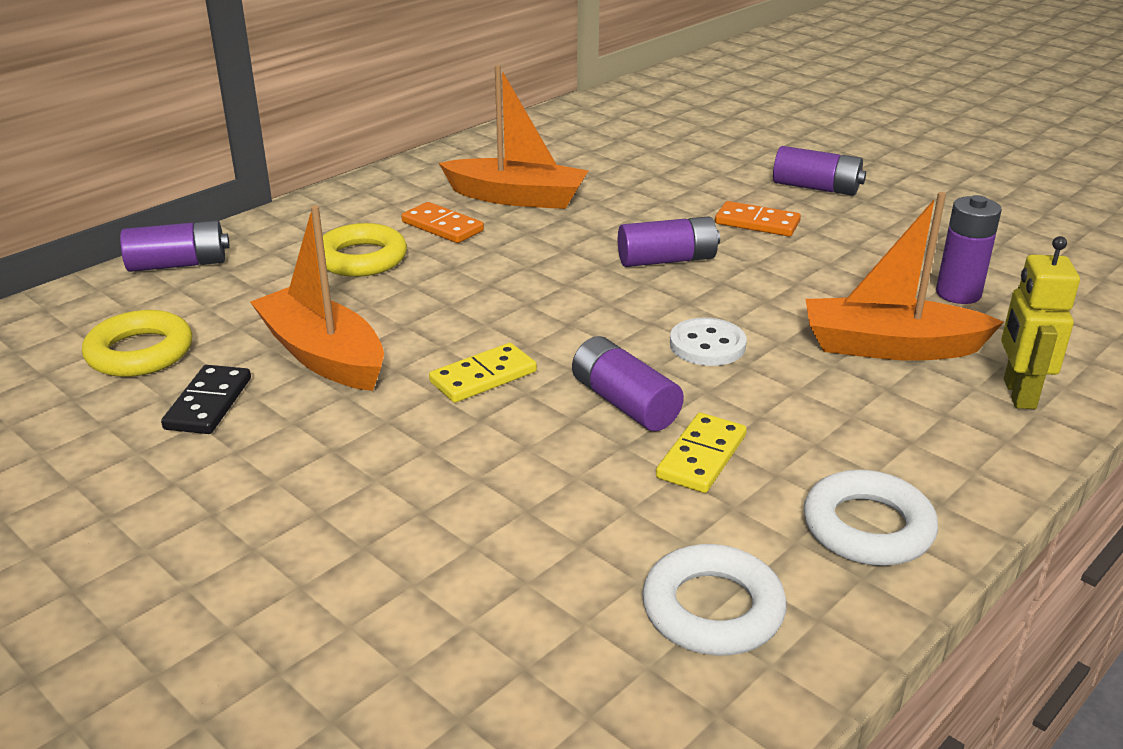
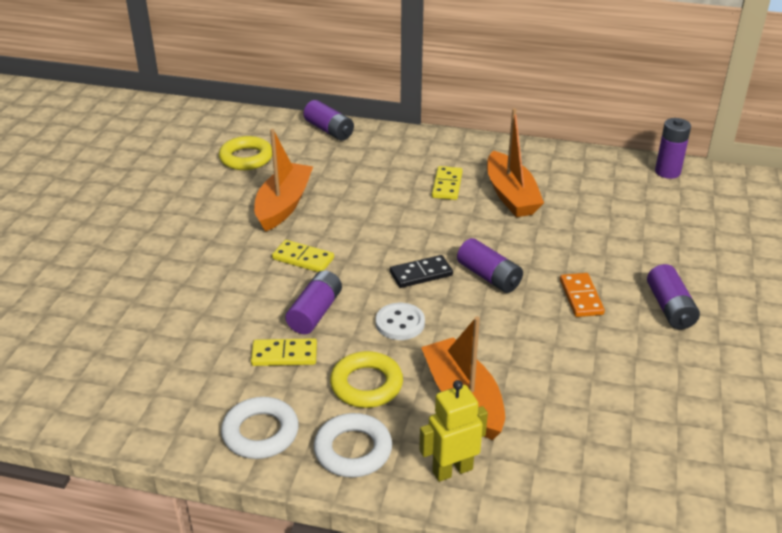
camera: 60 degrees right, 5 degrees up
(209, 403) = (221, 193): black domino -> black domino (421, 274)
(361, 258) = (385, 176): yellow ring -> yellow ring (366, 384)
(442, 226) = (447, 185): orange domino -> yellow domino
(712, 609) = (163, 395): white ring -> white ring (353, 450)
(958, 294) = (569, 415): purple battery -> purple battery (667, 172)

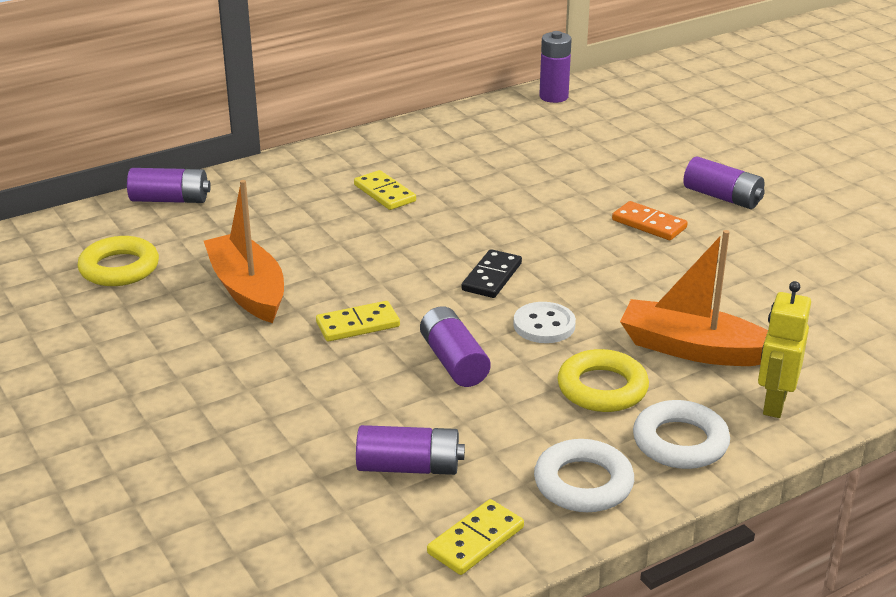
camera: 45 degrees left, 5 degrees down
(284, 355) = (489, 411): yellow domino -> yellow domino (476, 540)
(489, 277) = (552, 248): purple battery -> purple battery (409, 467)
(511, 195) = (457, 174): orange boat -> none

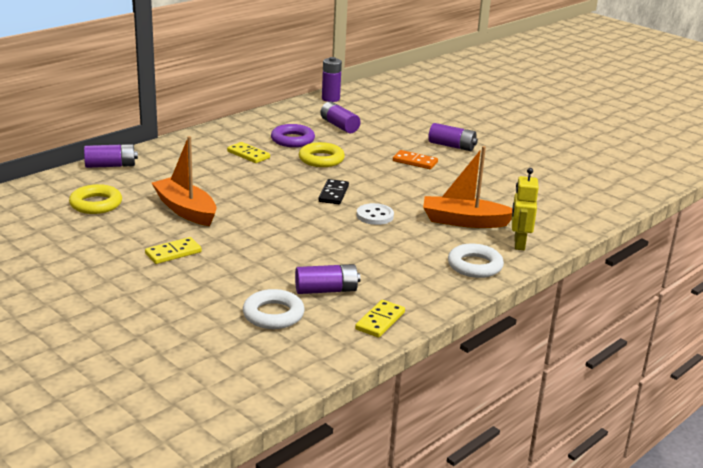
camera: 15 degrees left, 5 degrees down
(358, 324) = (263, 223): yellow domino -> yellow domino (173, 253)
(454, 361) = (329, 237): purple battery -> purple battery (339, 126)
(464, 170) = (292, 140): none -> purple ring
(583, 483) = (429, 289): white ring -> white ring (273, 314)
(602, 388) = (421, 244): yellow ring -> yellow ring (321, 159)

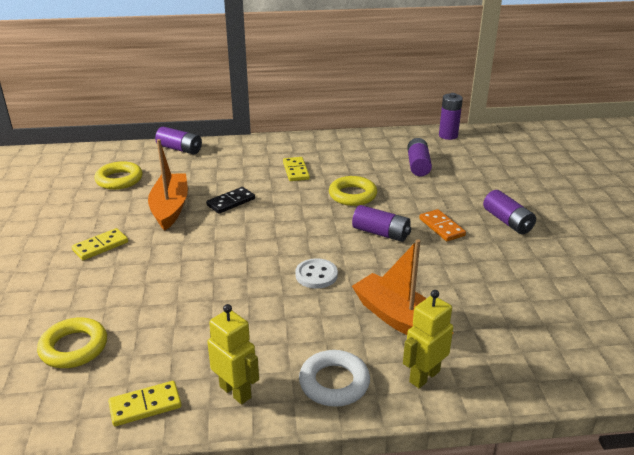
camera: 40 degrees right, 5 degrees up
(173, 253) = (100, 246): yellow domino -> yellow domino turned 45 degrees counterclockwise
(273, 314) = (74, 347): white ring -> yellow ring
(292, 140) = (354, 167): purple ring -> none
(326, 290) = (153, 342): purple battery -> purple battery (381, 233)
(333, 194) = (312, 236): black domino -> black domino (231, 202)
(424, 292) = (236, 391): none -> yellow robot

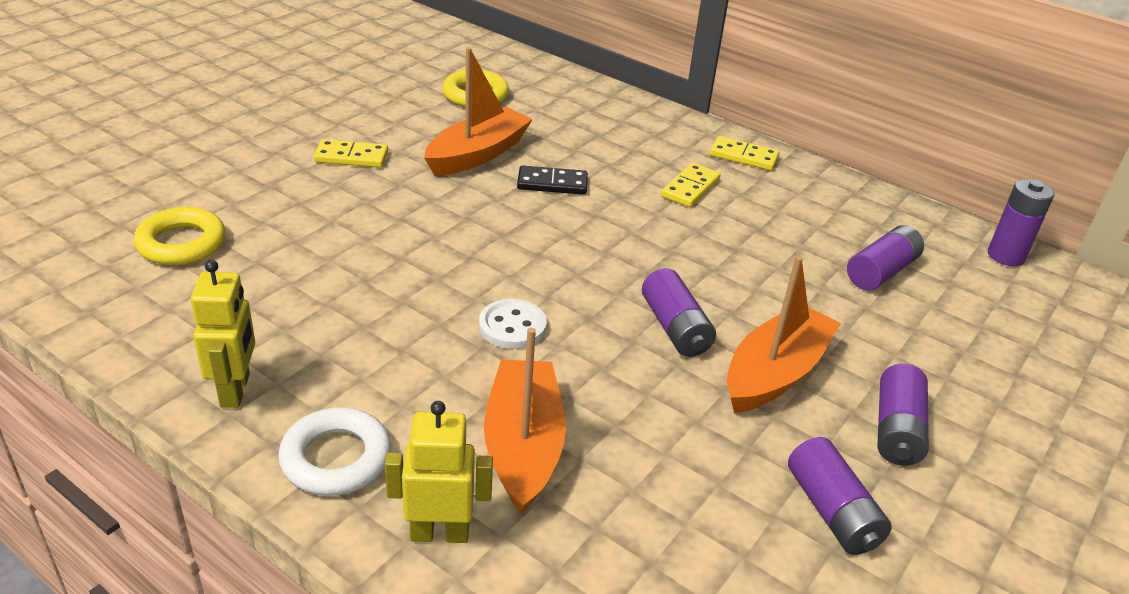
camera: 40 degrees right, 5 degrees up
(145, 406) = (148, 342): yellow domino -> yellow domino (743, 156)
(180, 149) = (591, 92): purple battery -> purple battery (832, 512)
(352, 195) = (716, 258): yellow ring -> none
(441, 227) = (775, 373): orange domino -> orange boat

